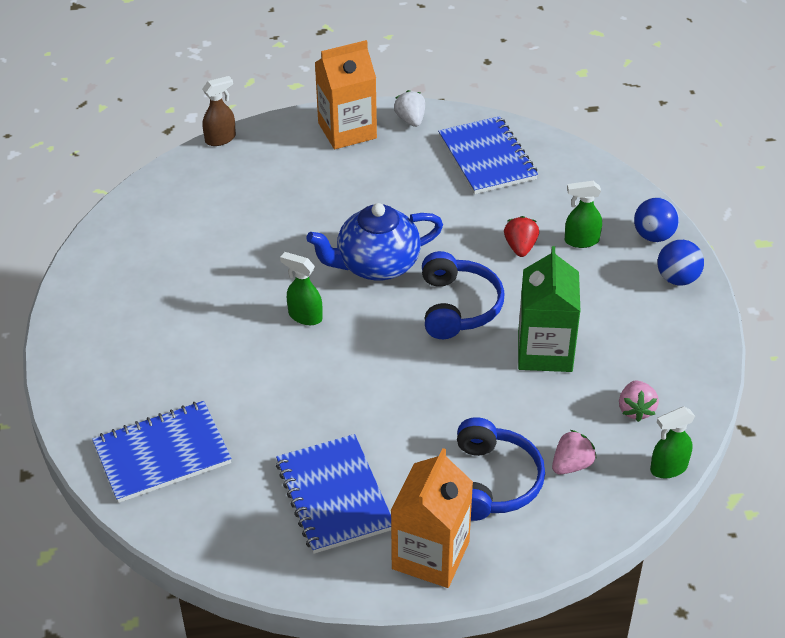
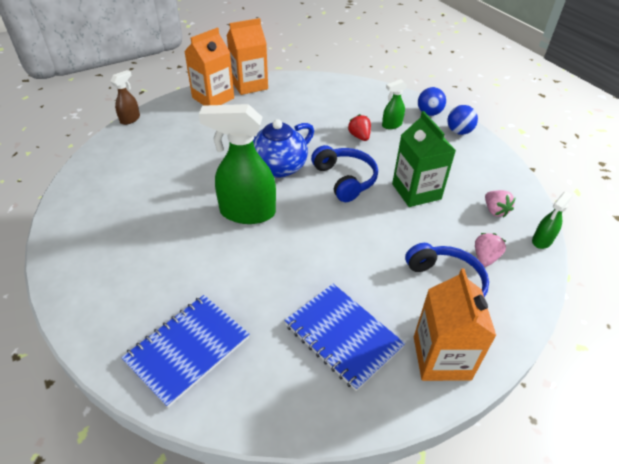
camera: 25 degrees left, 0 degrees up
(305, 316) = (247, 212): green spray bottle -> green spray bottle, size x2.04
(410, 120) = (249, 85): white strawberry -> orange carton
(487, 158) = (307, 95): blue notebook -> none

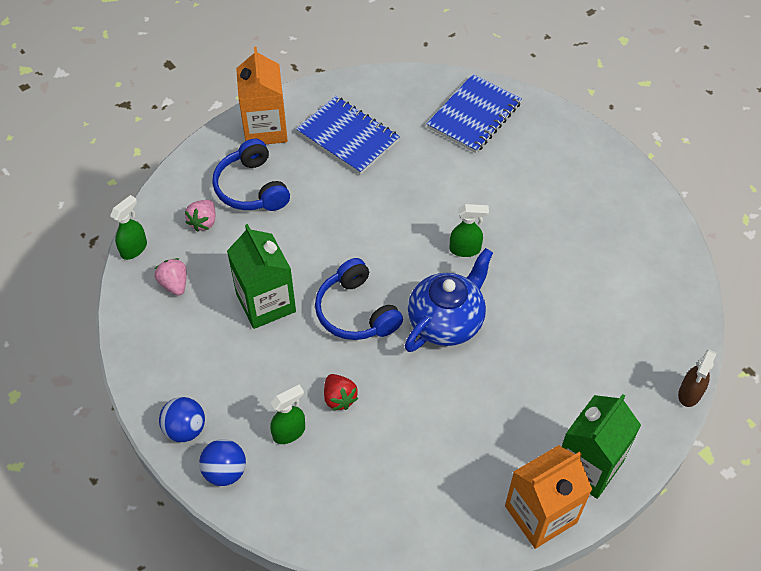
camera: 175 degrees right, 10 degrees up
(213, 98) = (588, 465): orange carton -> green carton
(247, 212) = (465, 249): green spray bottle -> green spray bottle, size x0.49

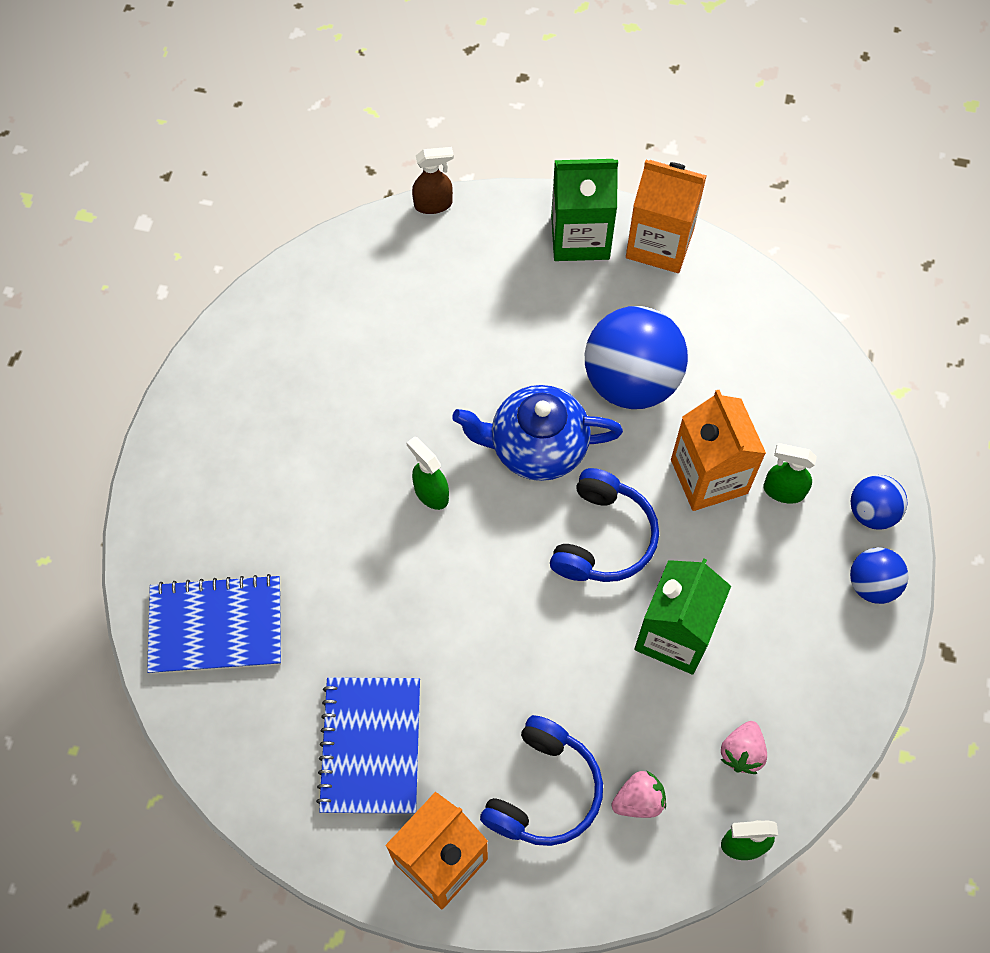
camera: 130 degrees left, 10 degrees up
(339, 398) = (709, 476): red strawberry -> orange carton
(445, 407) = (631, 381): none -> blue ball

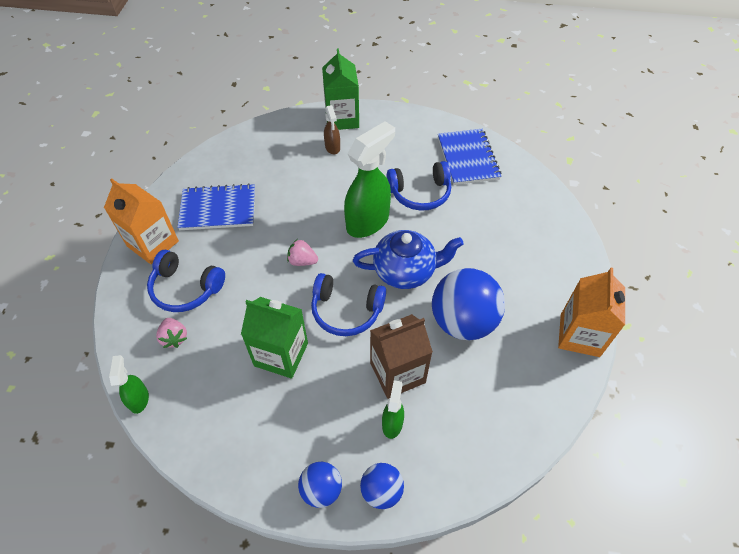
camera: 85 degrees right, 10 degrees down
(216, 626) = (285, 143): blue notebook -> blue notebook (468, 158)
(378, 406) = (420, 193): none -> blue headphones
(431, 493) = (368, 222): green spray bottle -> green spray bottle, size x2.04
(433, 204) = (567, 207): brown spray bottle -> brown spray bottle (332, 147)
(536, 447) = (405, 271): blue teapot -> blue teapot turned 90 degrees clockwise
(580, 237) = (569, 286): green carton -> green carton (342, 119)
(709, 476) = (397, 372): orange carton -> brown carton
(742, 752) = (199, 397): pink strawberry -> pink strawberry (302, 261)

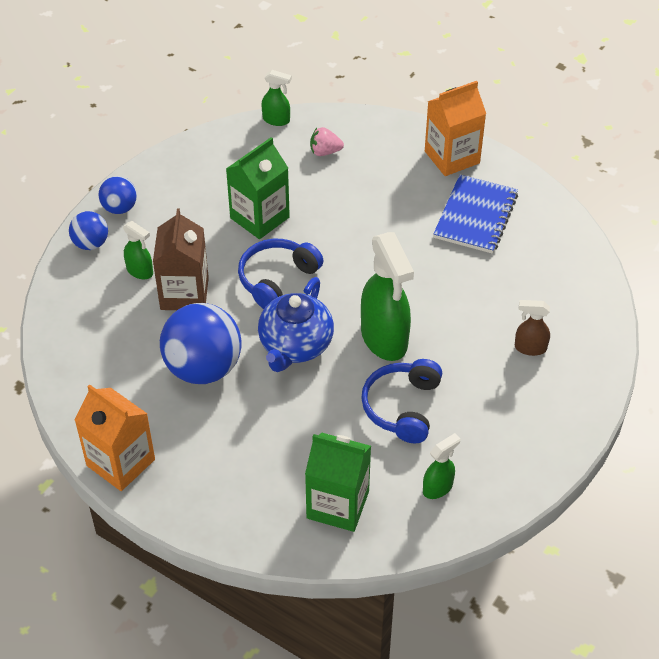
camera: 115 degrees right, 5 degrees down
(185, 288) = (378, 169): blue headphones -> none
(302, 261) = (361, 264): pink strawberry -> none
(342, 119) = (584, 377): green carton -> green carton (338, 504)
(468, 158) = (438, 487): blue notebook -> green spray bottle

